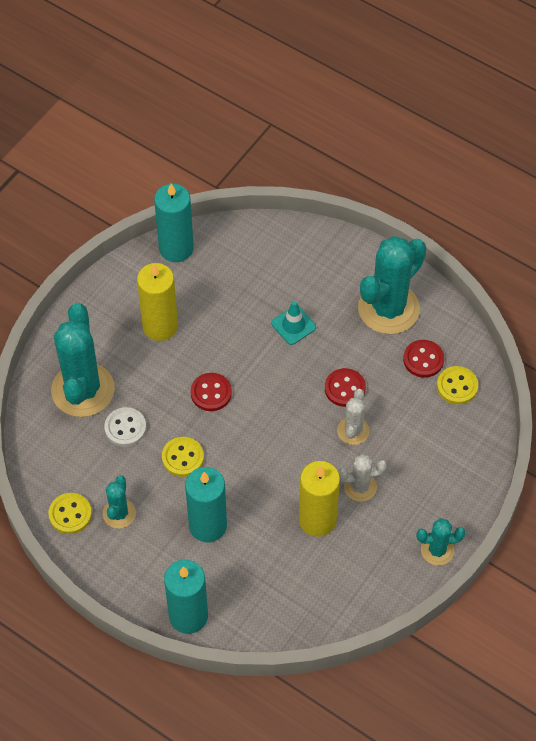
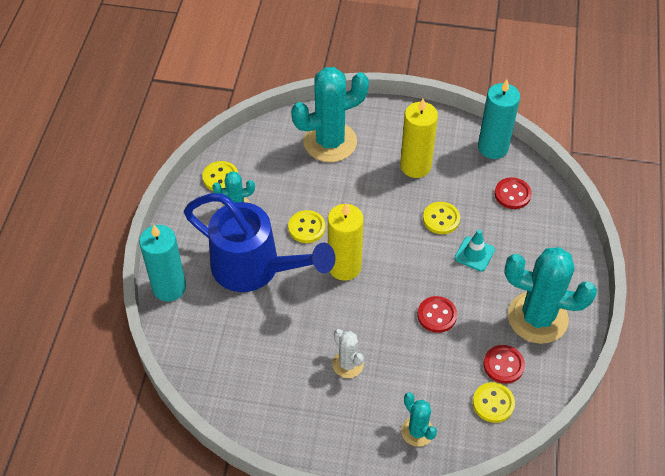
camera: 65 degrees right, 5 degrees down
(125, 428) = (312, 181): white button -> none
(208, 525) = (255, 268): turquoise candle -> blue watering can
(211, 393) = (375, 223): red button -> red button (512, 194)
(238, 334) = (441, 219): none -> yellow button
(317, 520) = (299, 344): yellow candle -> yellow candle (344, 267)
(353, 431) = (399, 337): white cactus -> none
(437, 550) = (317, 450): turquoise cactus -> turquoise cactus (417, 431)

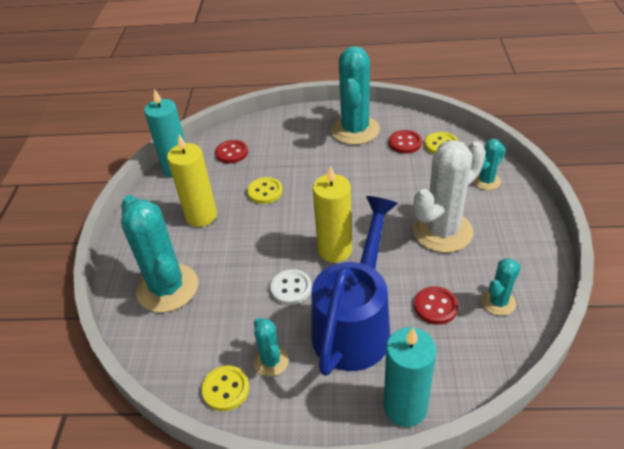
camera: 95 degrees left, 10 degrees down
(247, 385) = (498, 302): none -> turquoise cactus
(306, 228) = (291, 288): yellow button -> white button
(348, 364) = (442, 231): white cactus -> white cactus, size x1.99
(437, 315) = (371, 183): red button -> red button (435, 306)
(474, 254) = (300, 168): turquoise traffic cone -> none

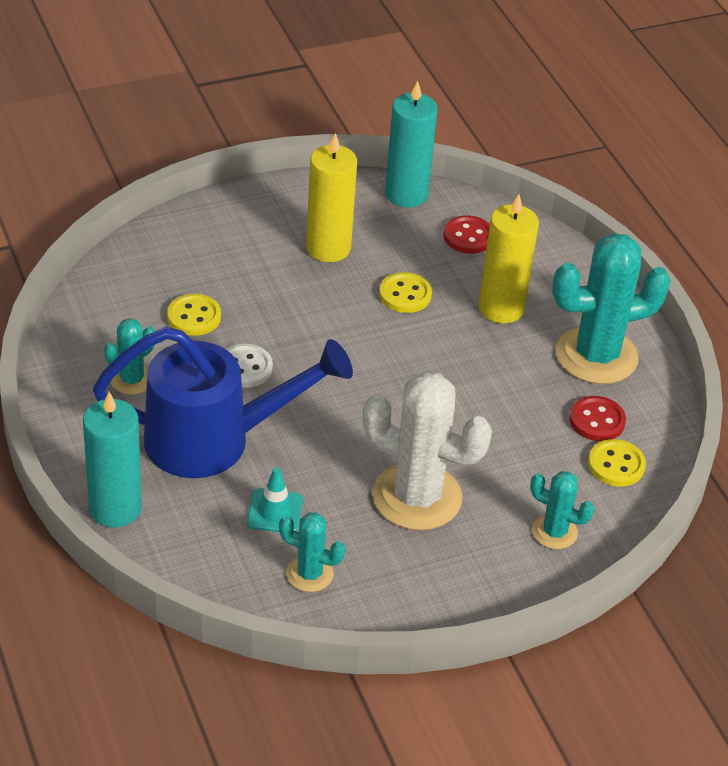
camera: 60 degrees right, 0 degrees up
(167, 288) = (197, 259): turquoise cactus -> none
(226, 389) = (81, 353): yellow button -> yellow button (194, 317)
(335, 250) = (328, 393): yellow candle -> yellow candle (501, 308)
(435, 306) = (275, 511): red button -> turquoise traffic cone

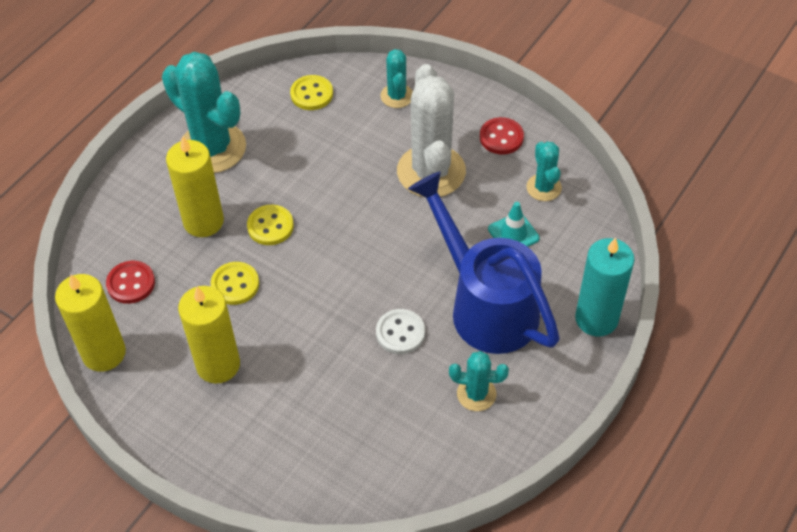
camera: 120 degrees left, 10 degrees up
(194, 317) = (375, 401): yellow button -> yellow button (270, 226)
(406, 194) = (104, 353): turquoise candle -> yellow candle
(597, 420) = (278, 120): red button -> red button (501, 137)

